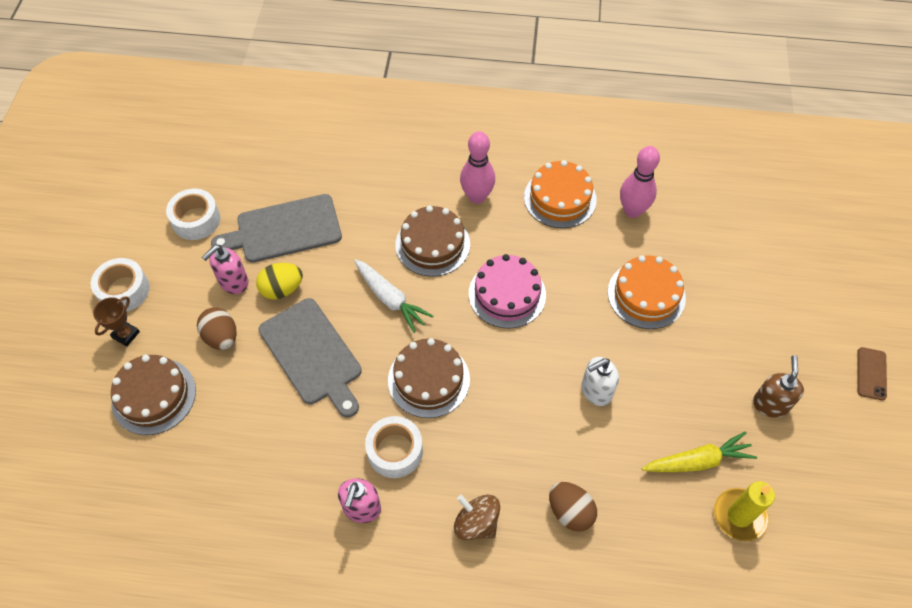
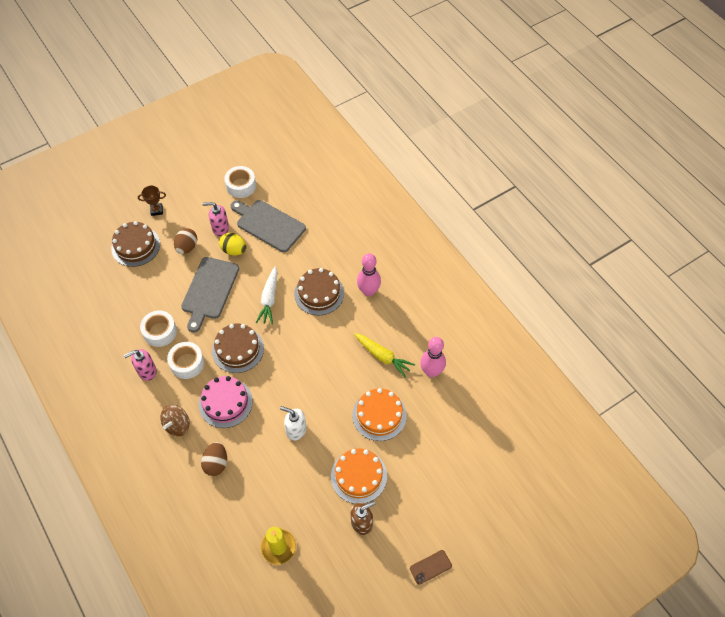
camera: 50 degrees right, 0 degrees up
(124, 290) = (178, 190): white tape -> white tape (160, 332)
(476, 523) = (177, 425): brown spinning top -> brown spinning top turned 150 degrees counterclockwise
(507, 294) = (319, 348): pink cake -> pink cake (225, 402)
(560, 198) = (405, 330): orange cake -> orange cake (358, 476)
(697, 461) = (294, 506): yellow carrot -> yellow carrot (382, 356)

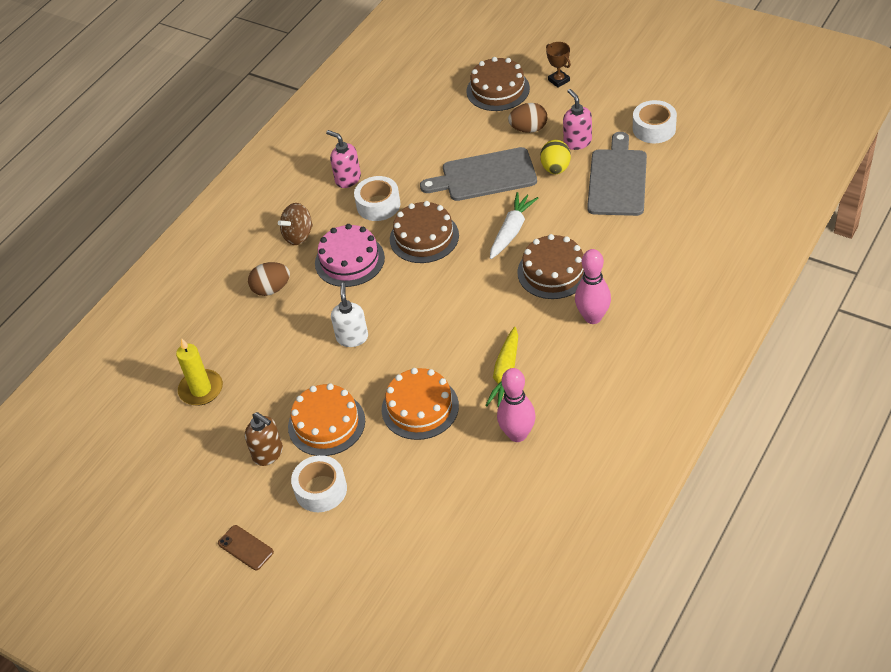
camera: 70 degrees right, 10 degrees down
(160, 332) = (403, 164): white tape -> white tape (321, 489)
(177, 425) = (298, 235): brown spinning top -> brown spinning top turned 45 degrees counterclockwise
(269, 299) = (511, 231): white carrot -> white carrot turned 135 degrees clockwise

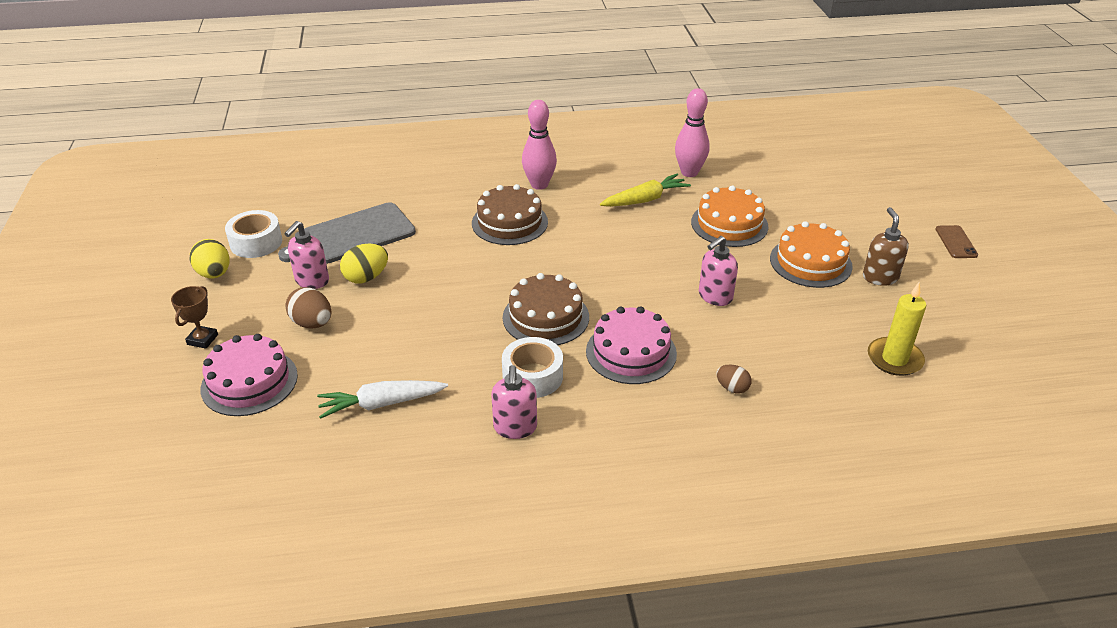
camera: 135 degrees left, 10 degrees down
(271, 289) = (732, 388): brown egg -> brown egg, size x0.63
(298, 235) = (641, 415): brown spinning top -> none
(321, 489) = (862, 233): white tape -> none
(352, 337) = (715, 296): white soap dispenser -> pink soap dispenser
(484, 176) = (416, 320): grey cutting board -> none
(498, 90) = (249, 382): brown cake -> pink cake
(511, 231) = (482, 266): white carrot -> white carrot (382, 404)
(630, 100) = (214, 274): none -> yellow egg

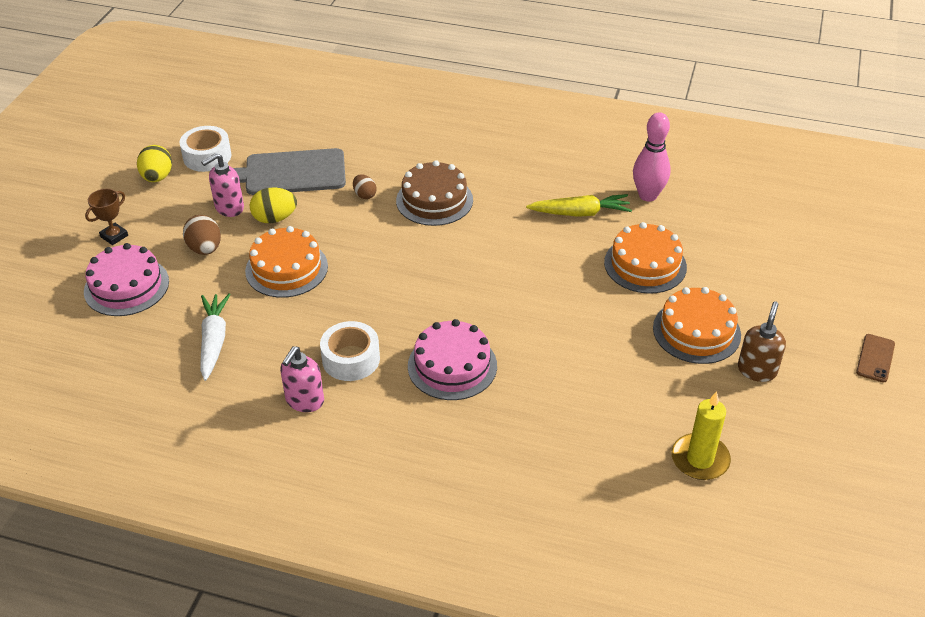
camera: 25 degrees right, 5 degrees up
(382, 404) = (214, 341): white carrot -> white carrot turned 75 degrees clockwise
(410, 317) = (286, 268): none -> orange cake
(539, 185) = (489, 168): pink bowling pin -> none
(546, 317) = (401, 306): brown cake -> none
(715, 296) = (571, 336): pink soap dispenser -> none
(732, 388) = (518, 432): brown egg -> brown egg (364, 195)

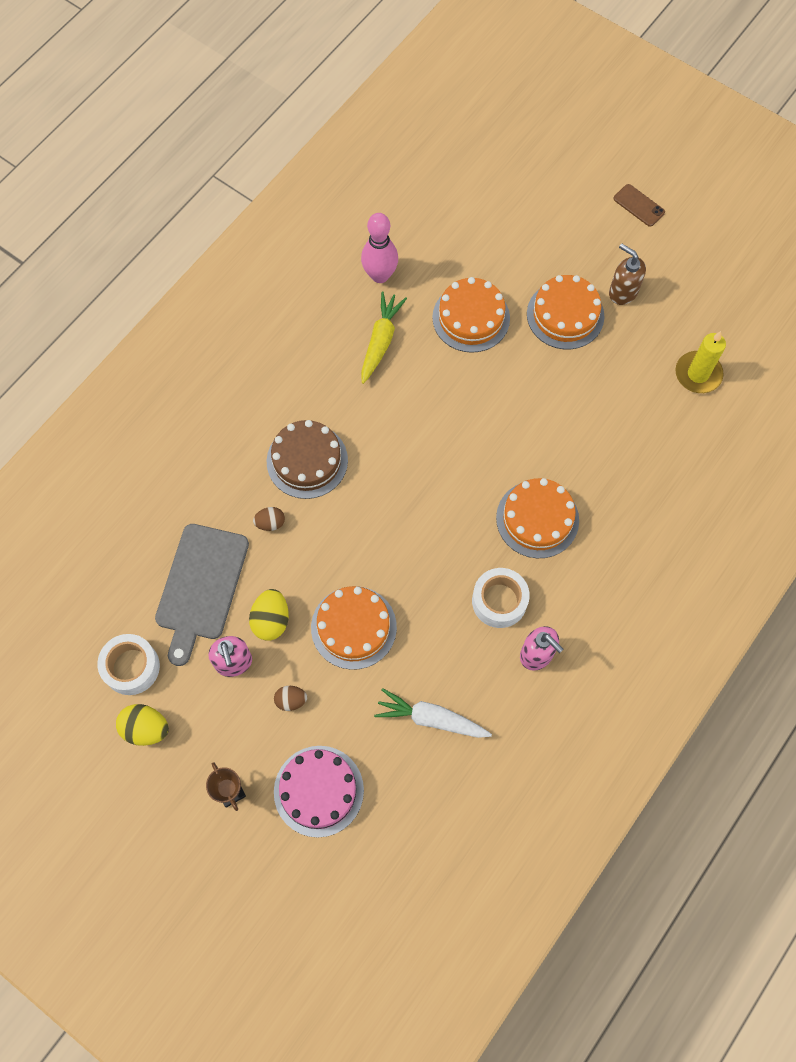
camera: 70 degrees left, 25 degrees up
(205, 249) = (291, 700): brown egg -> brown egg, size x0.63
(452, 366) = (537, 519): pink cake -> orange cake

